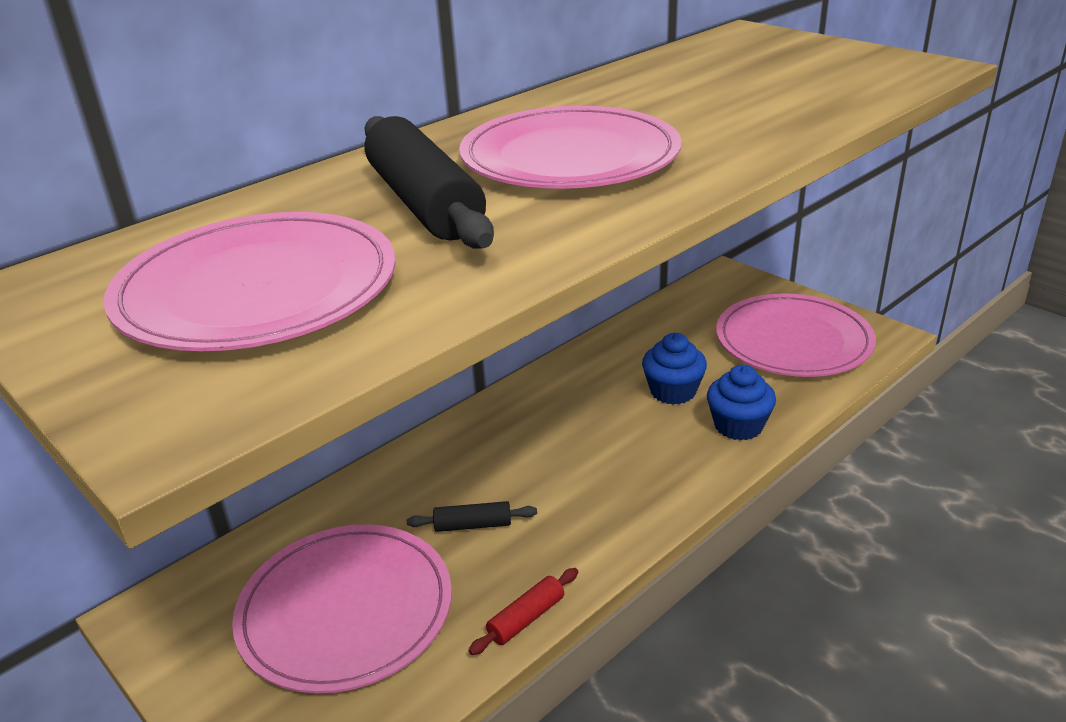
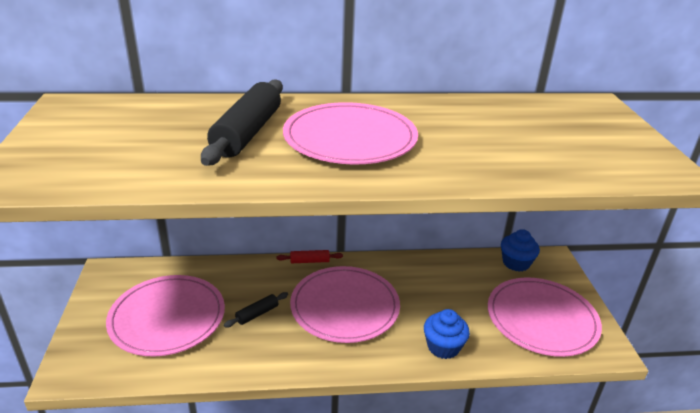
camera: 35 degrees right, 0 degrees up
(257, 289) = (124, 142): pink plate -> pink plate (345, 307)
(473, 525) = (257, 314): black rolling pin -> black rolling pin turned 75 degrees counterclockwise
(526, 618) = (225, 371): red rolling pin -> red rolling pin (309, 261)
(673, 391) = (432, 307): blue cupcake -> blue cupcake (516, 263)

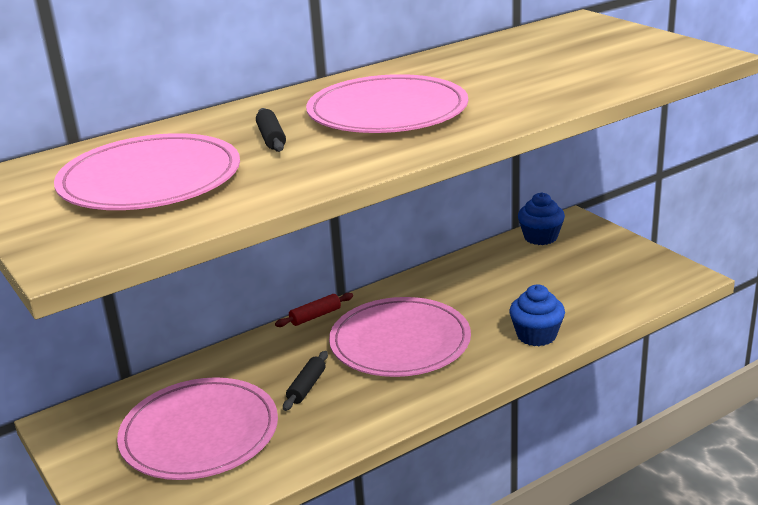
camera: 25 degrees left, 5 degrees down
(247, 133) = (271, 138): black rolling pin -> black rolling pin, size x0.47
(542, 319) = (608, 276): pink plate -> pink plate (150, 179)

